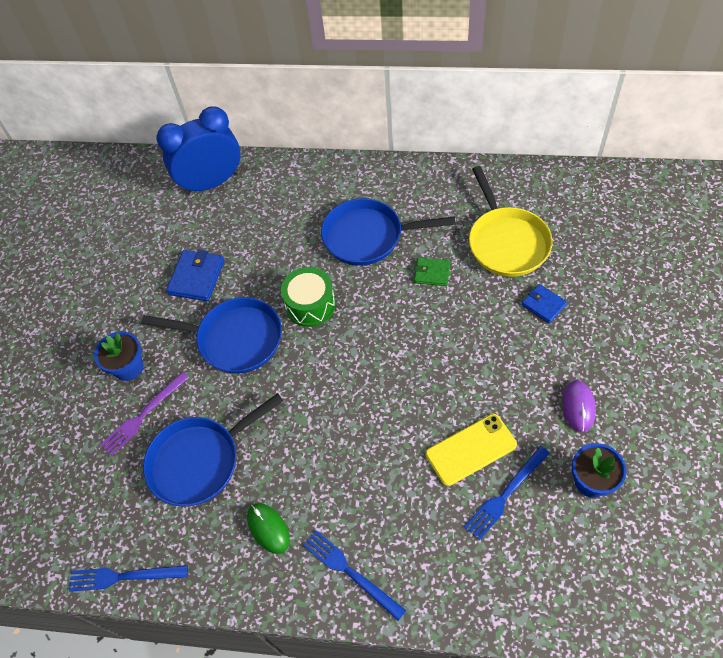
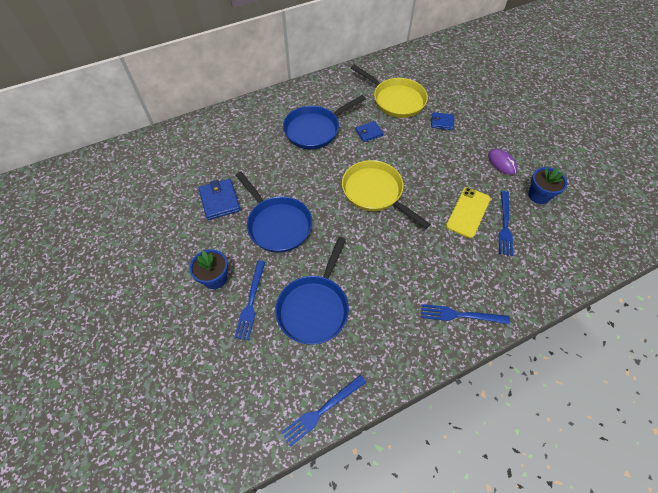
camera: 40 degrees left, 0 degrees up
(143, 415) = (251, 302): purple fork -> blue fork
(212, 183) = (184, 141): blue clock -> none
(234, 339) = (277, 224): blue pan -> blue pan turned 75 degrees clockwise
(268, 528) = (392, 321): green mouse -> none
(310, 305) = (310, 182): green drum -> none
(375, 359) = (375, 192): none -> yellow pan
(432, 273) = (369, 133): green wallet -> blue wallet

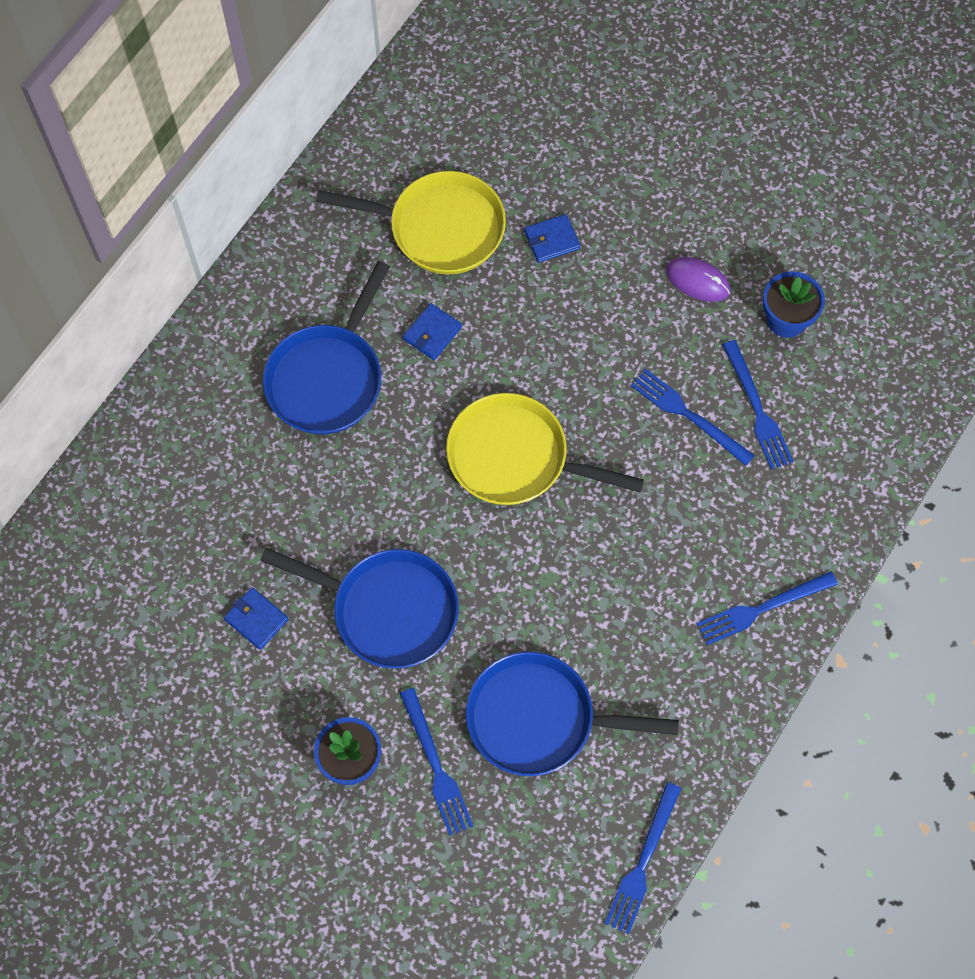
camera: 30 degrees left, 10 degrees up
(220, 201) = (256, 619): blue wallet -> blue wallet, size x0.64
(314, 307) = (539, 719): blue pan -> blue pan turned 105 degrees clockwise
(468, 212) = (688, 415): yellow phone -> blue fork

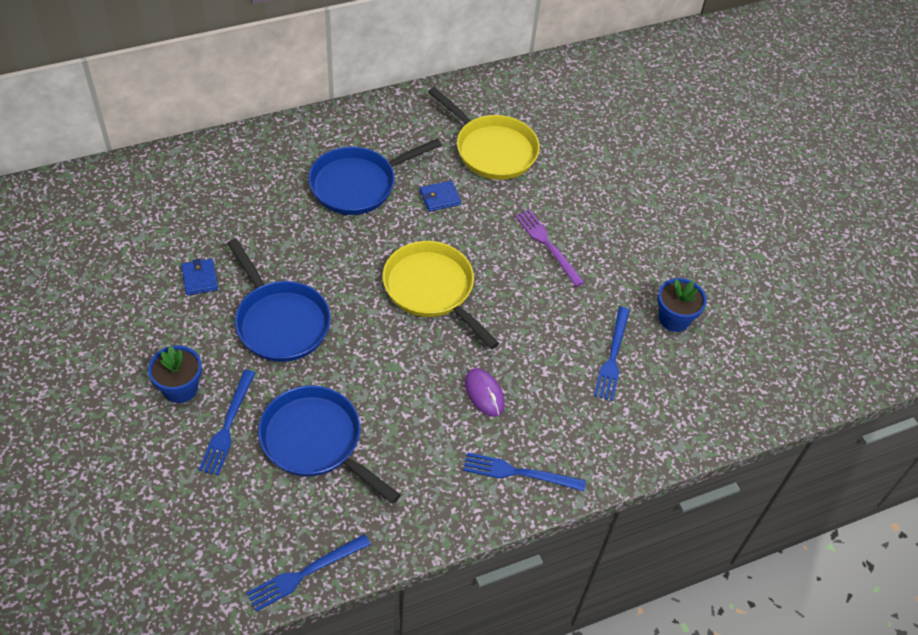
camera: 30 degrees right, 15 degrees down
(551, 240) = (555, 193): blue wallet -> none
(593, 316) = (547, 245): none -> purple fork
(688, 415) = (563, 333): blue fork -> none
(697, 281) = (631, 265): purple mouse -> purple mouse (484, 393)

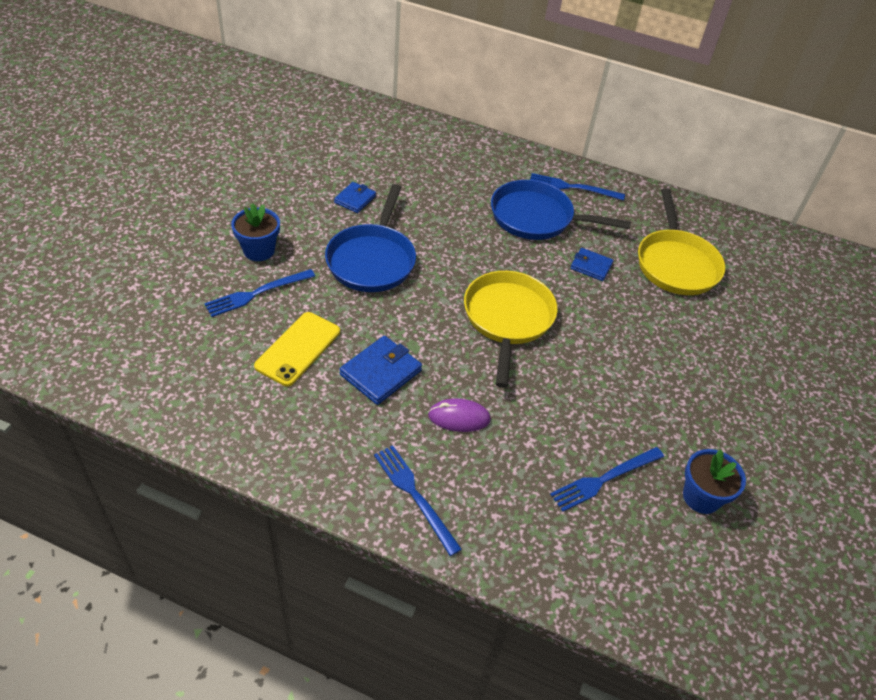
camera: 45 degrees right, 5 degrees down
(305, 573) = (179, 423): blue fork -> blue fork (572, 187)
(316, 441) = (298, 349): blue pan -> yellow phone
(396, 407) = (381, 372): none -> blue wallet
(484, 393) = (459, 417): purple mouse -> purple mouse turned 75 degrees clockwise
(547, 245) = (644, 357): purple fork -> none

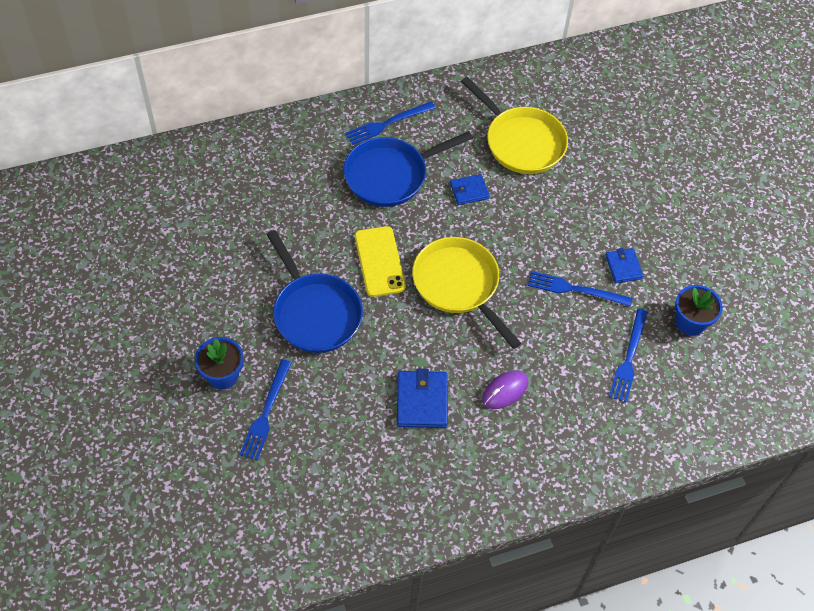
camera: 40 degrees left, 10 degrees up
(298, 349) = (347, 431): yellow phone -> yellow phone (379, 261)
(355, 199) = (240, 267): blue wallet -> blue wallet (623, 267)
(414, 495) = (535, 469): blue fork -> blue fork (575, 289)

